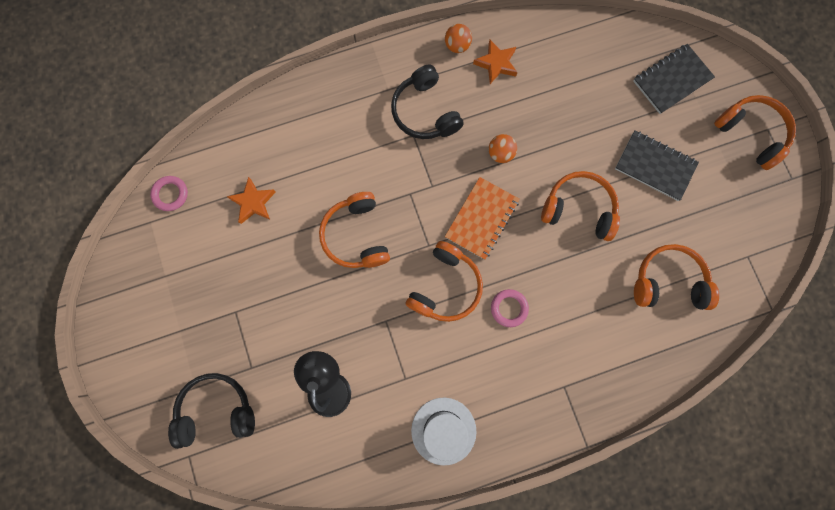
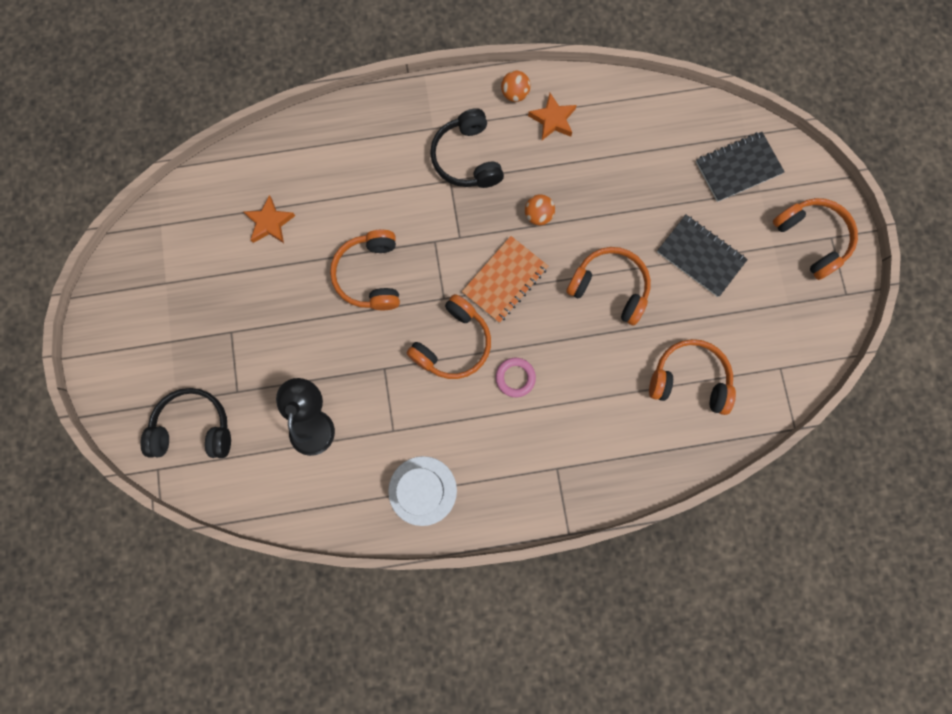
camera: 10 degrees right, 0 degrees up
(170, 194) = (186, 200): pink ring -> none

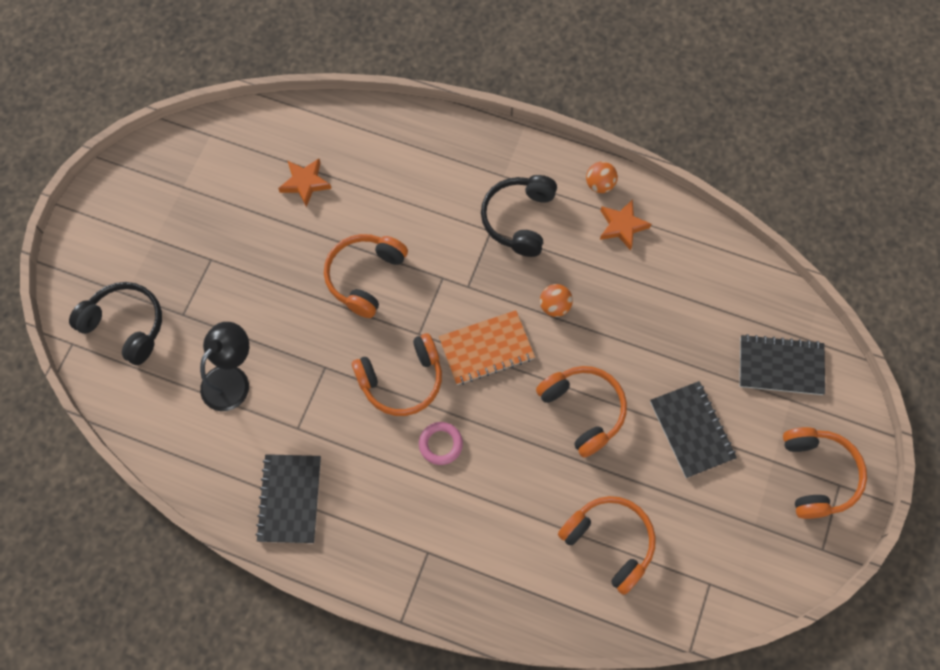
camera: 30 degrees right, 10 degrees down
(422, 490) = (290, 499): white hat -> black notebook

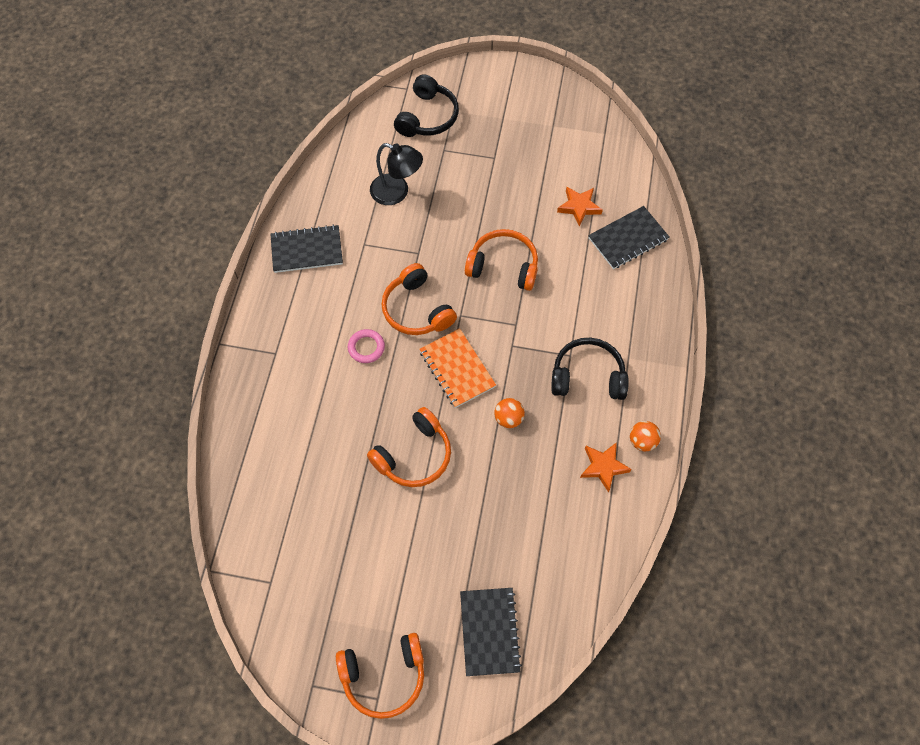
camera: 80 degrees right, 5 degrees down
(609, 542) = (298, 492): orange headphones -> none
(691, 430) = (410, 552): black notebook -> black notebook (628, 239)

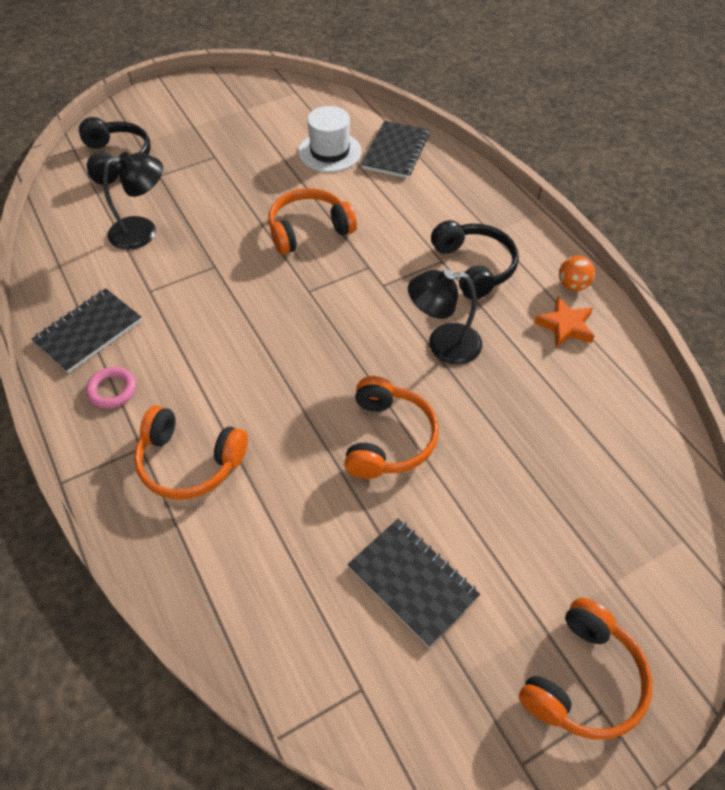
camera: 40 degrees left, 10 degrees down
(366, 347) = (240, 376): pink ring -> pink ring (112, 390)
(417, 309) = (260, 312): orange headphones -> orange headphones (189, 462)
(457, 369) = (351, 336): orange notebook -> none
(489, 632) = (630, 543): black notebook -> black notebook (412, 582)
(508, 418) = (443, 344): orange ball -> black lamp
(579, 207) = (330, 152): orange star -> white hat
(587, 376) = (474, 267): black headphones -> black headphones turned 105 degrees clockwise

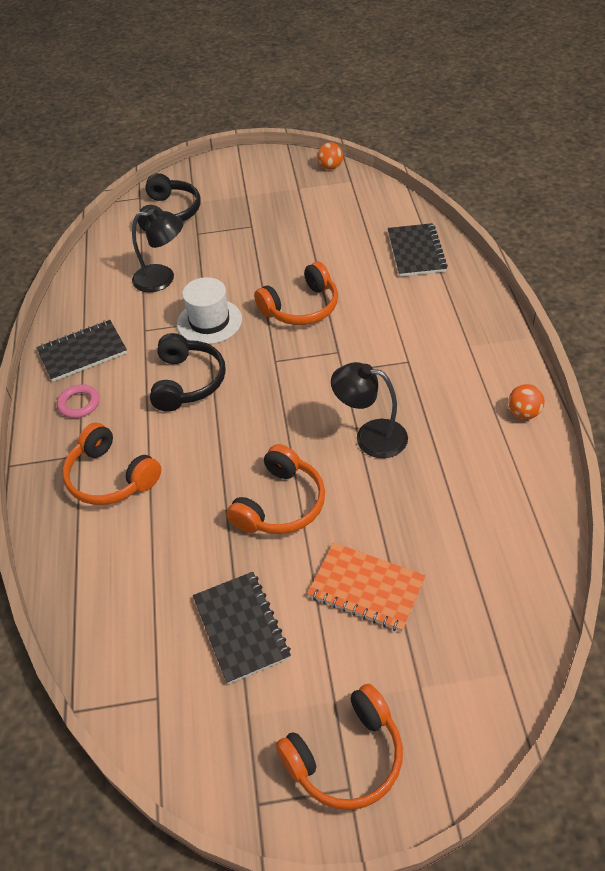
camera: 25 degrees right, 5 degrees down
(268, 82) = (330, 167): none -> orange ball
(309, 230) = (301, 307): orange headphones -> orange headphones turned 150 degrees clockwise
(330, 152) = (355, 241): white hat -> white hat (209, 321)
(395, 151) = (416, 252): black notebook -> black notebook turned 45 degrees counterclockwise
(474, 267) = (436, 374): black headphones -> black headphones (187, 382)
(515, 499) = (366, 588): none -> orange notebook
(565, 326) = (495, 449): orange star -> none

